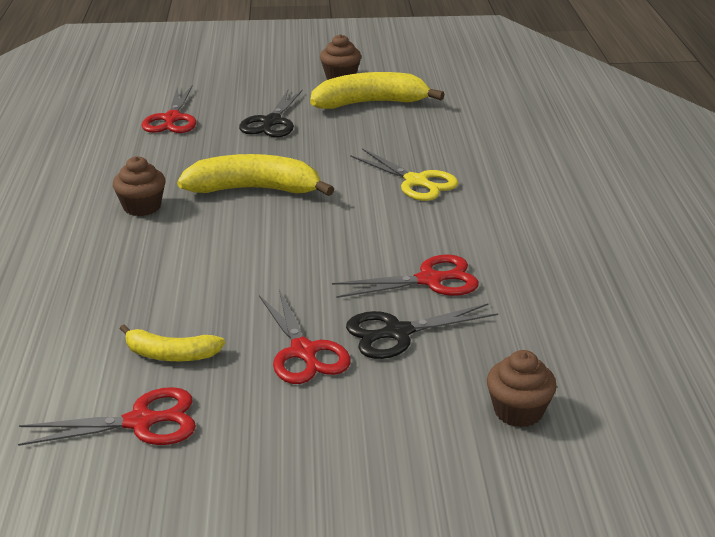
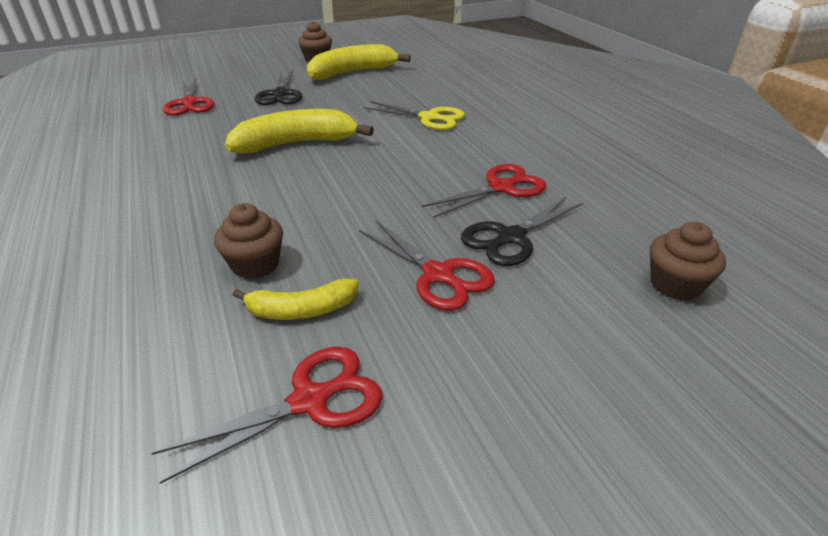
camera: 20 degrees left, 5 degrees up
(142, 207) = (195, 174): brown cupcake -> brown cupcake (255, 265)

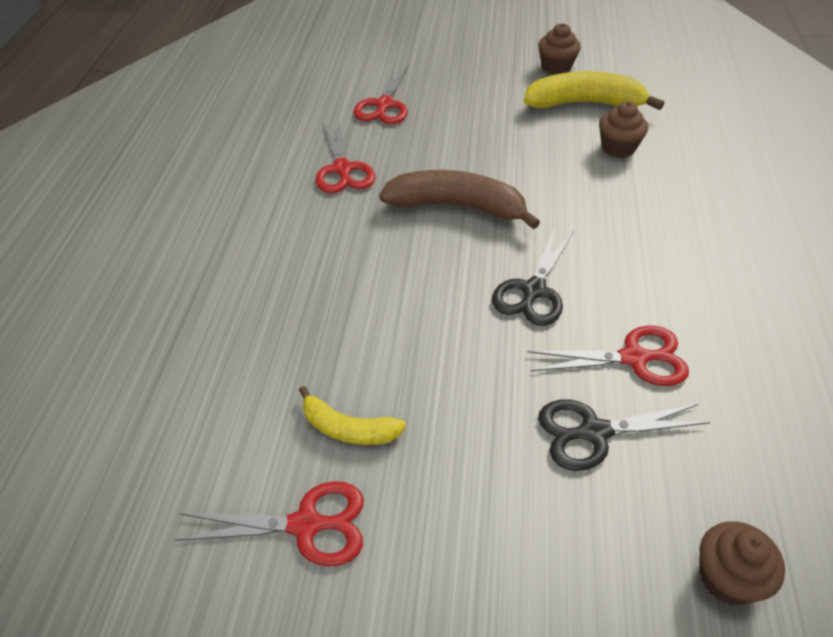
camera: 30 degrees right, 10 degrees up
(255, 265) = (337, 358): brown cupcake -> brown cupcake (618, 148)
(280, 94) = (482, 119): black scissors -> black scissors (533, 291)
(296, 143) = (457, 206): yellow banana -> brown banana
(429, 118) = (626, 215): yellow scissors -> none
(438, 275) = (489, 446): red scissors -> red scissors (342, 169)

